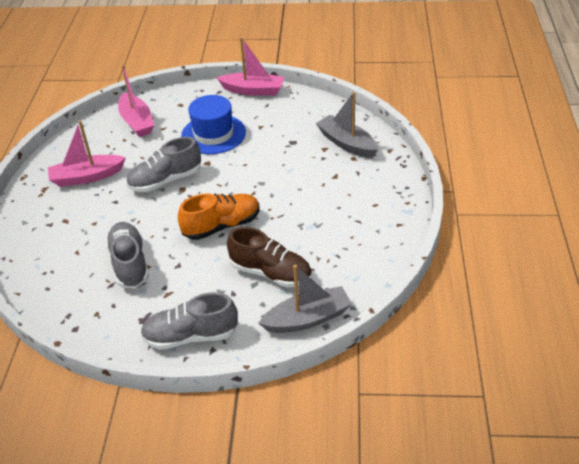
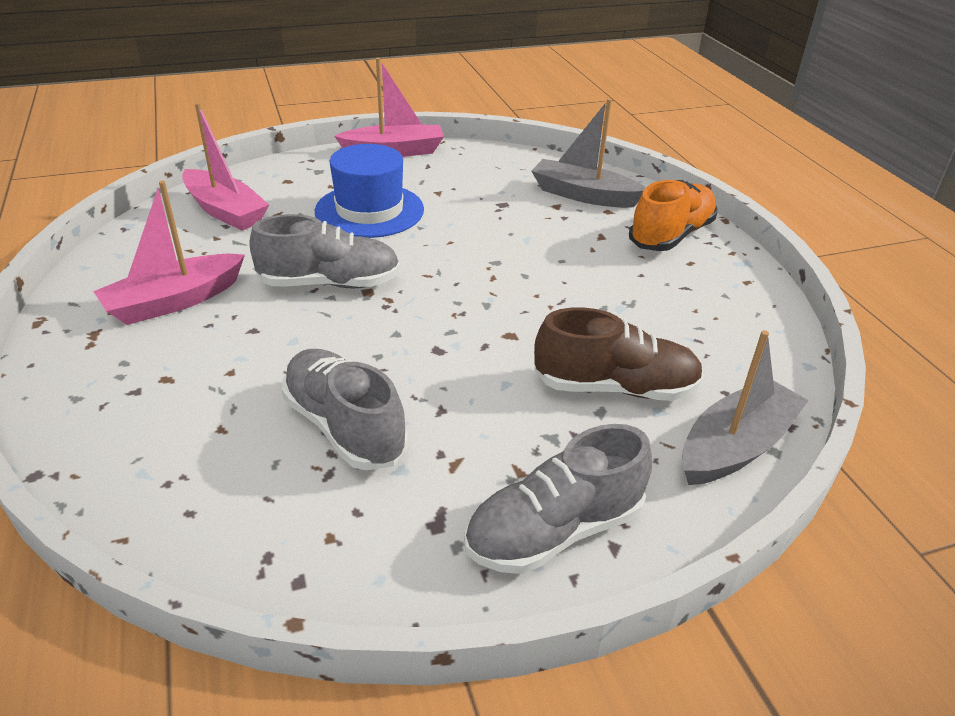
camera: 25 degrees left, 5 degrees down
(166, 180) = (330, 283): grey shoe -> grey shoe turned 135 degrees counterclockwise
(221, 226) = (476, 333): orange shoe -> orange shoe (671, 236)

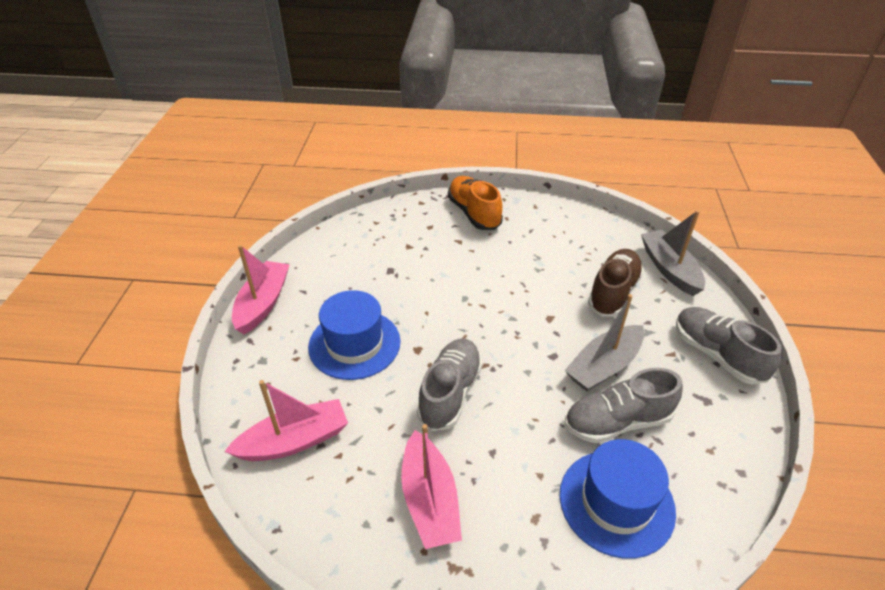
camera: 65 degrees left, 5 degrees up
(205, 444) = (616, 502): none -> blue hat
(554, 530) = (717, 355): grey shoe -> grey shoe turned 150 degrees clockwise
(583, 195) = (403, 229): grey boat -> grey boat (604, 366)

